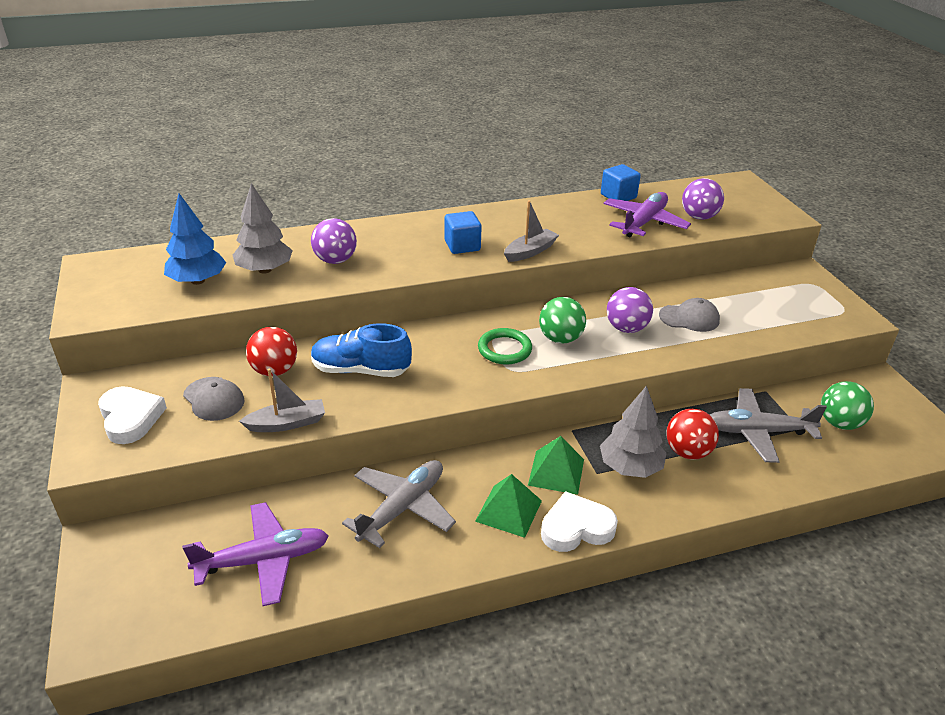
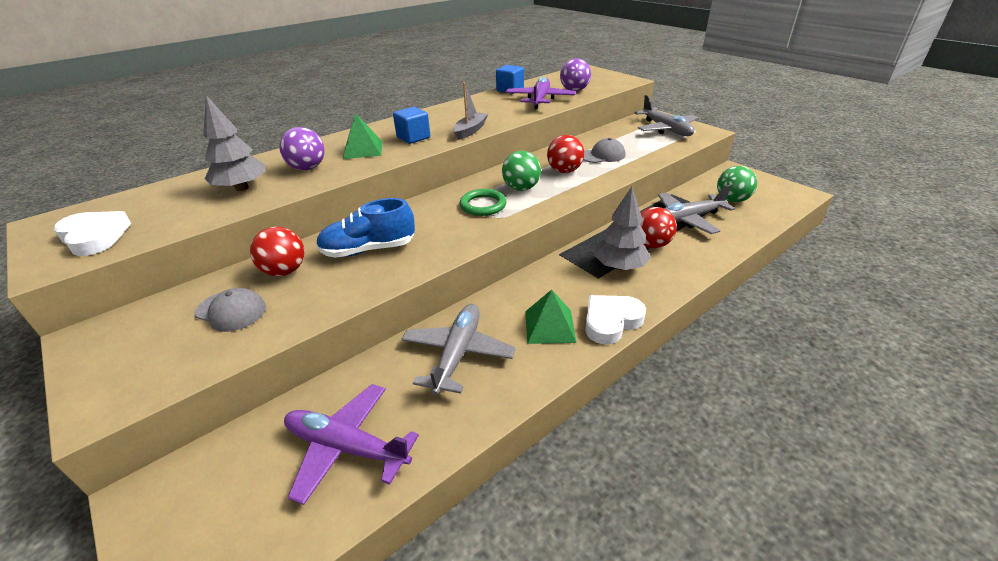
camera: 20 degrees left, 0 degrees up
(130, 418) = (140, 354): white heart -> white heart (95, 237)
(198, 281) = (174, 210): blue tree -> none
(264, 560) = (346, 447): purple plane -> purple plane turned 120 degrees counterclockwise
(287, 423) = (319, 310): grey boat -> none
(556, 472) = (567, 286): green pyramid -> green pyramid (363, 150)
(626, 328) = (564, 171): purple ball -> red ball
(804, 299) = (666, 129): none -> grey plane

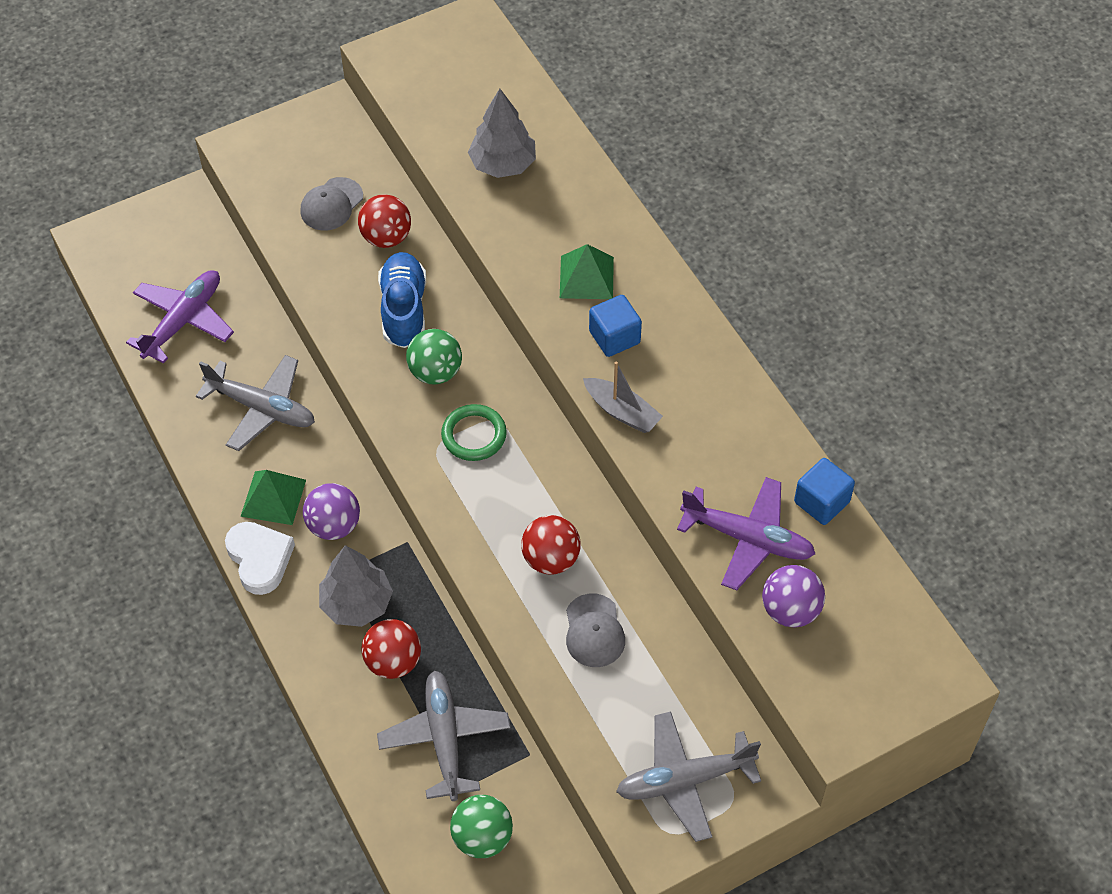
camera: 100 degrees right, 20 degrees up
(95, 237) = (426, 69): white heart -> none
(307, 168) = (542, 221): purple ball -> purple ball (334, 525)
(521, 188) = (510, 489): green ball -> green ball (435, 372)

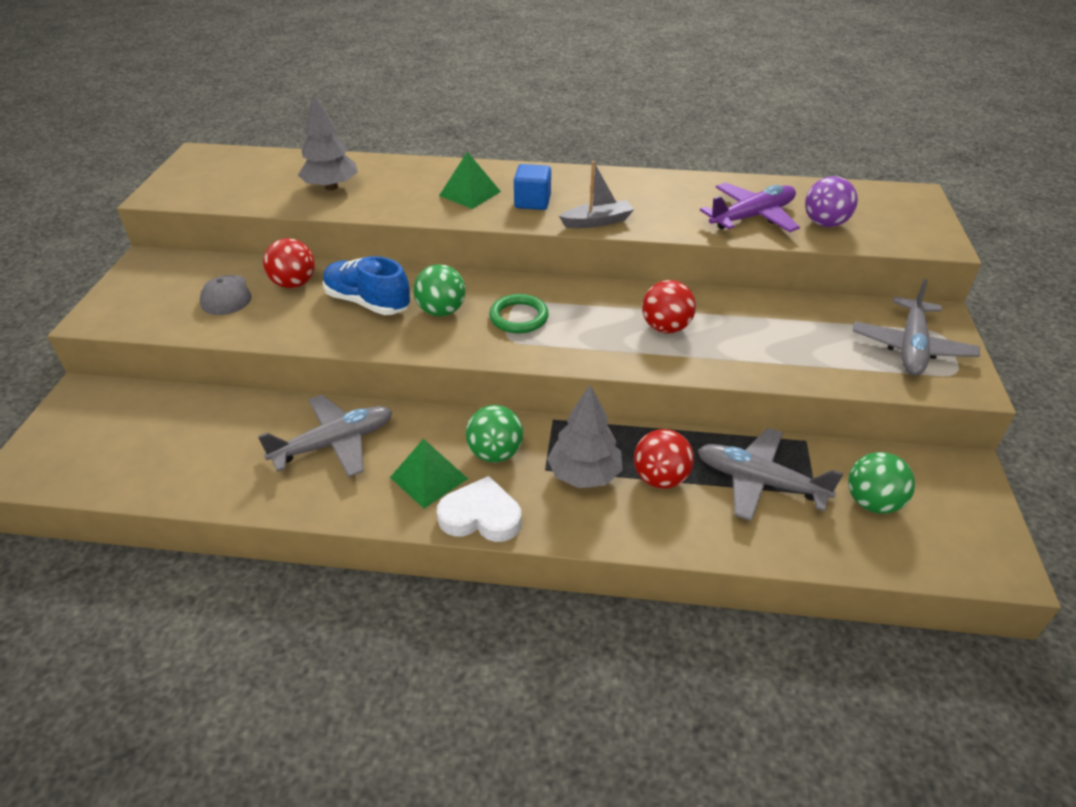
camera: 55 degrees left, 15 degrees down
(184, 320) = (187, 451): purple plane -> none
(334, 525) = (495, 453): purple ball -> green ball
(594, 631) = (747, 334): grey cap -> none
(821, 502) = (747, 184): blue cube -> none

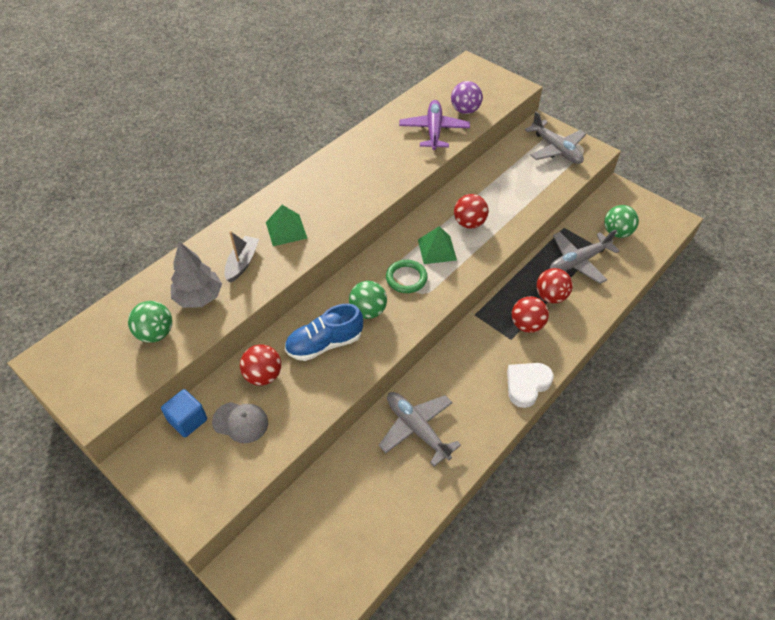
camera: 55 degrees left, 10 degrees up
(335, 443) = (416, 428): grey plane -> grey plane turned 45 degrees counterclockwise
(429, 478) = (480, 394): green pyramid -> green pyramid (437, 249)
(495, 453) = (483, 354): green ball -> green ball (156, 333)
(532, 202) = (328, 207): blue cube -> blue cube (188, 420)
(584, 474) = (527, 325): grey tree -> red ball
(597, 222) = (379, 191): grey boat -> grey boat (242, 263)

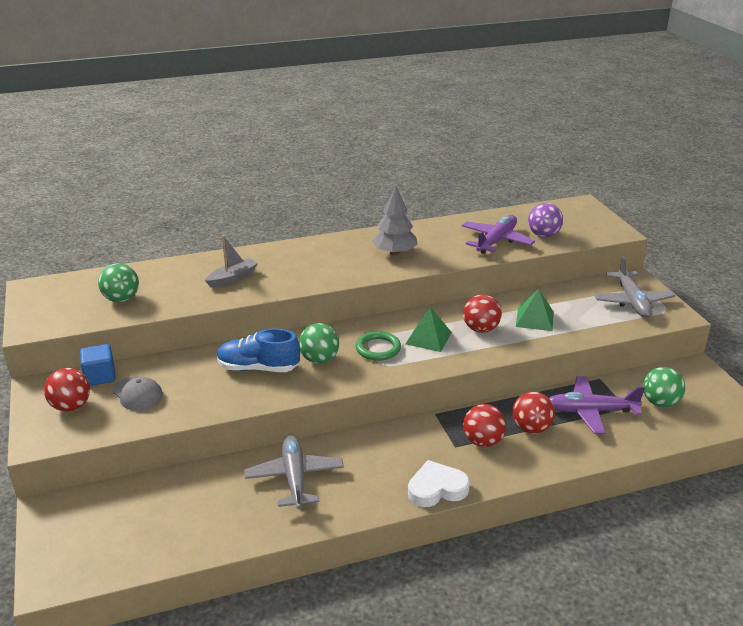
camera: 30 degrees right, 20 degrees down
(199, 297) = (176, 288): grey tree -> grey tree (394, 253)
(263, 375) = (186, 370): red ball -> red ball (71, 406)
(286, 230) = (290, 268): green pyramid -> green pyramid (534, 319)
(578, 261) = (590, 411): grey plane -> purple plane

